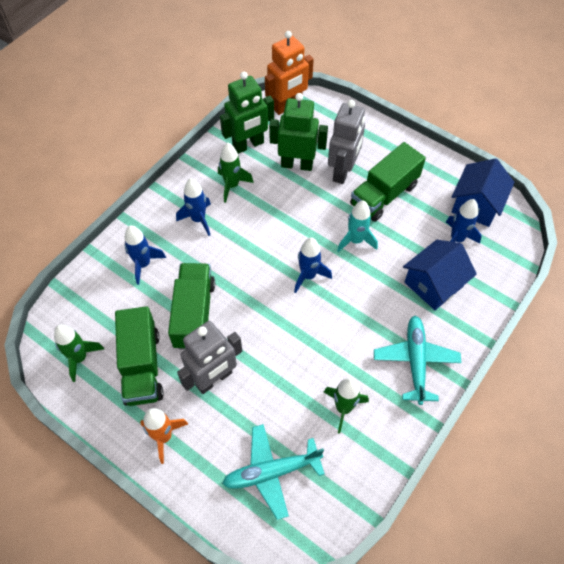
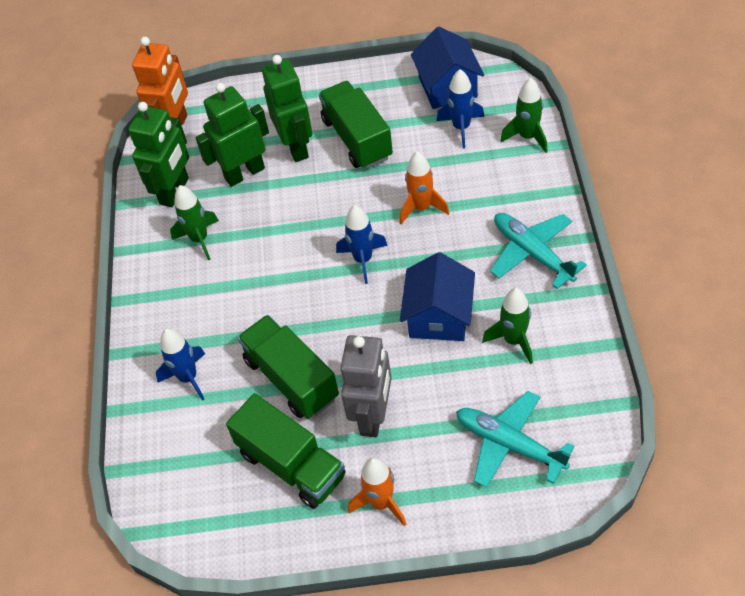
camera: 35 degrees left, 5 degrees down
(80, 358) = (219, 511): green rocket -> green rocket (527, 137)
(198, 219) = (199, 295): blue rocket -> none
(271, 472) = (509, 444): turquoise plane -> turquoise plane turned 90 degrees clockwise
(343, 171) = (296, 147): grey robot -> green robot
(355, 240) = (373, 197): turquoise rocket -> none
(377, 272) = (421, 208): none -> orange rocket
(384, 195) = (357, 139): green truck -> green truck turned 150 degrees clockwise
(433, 284) = (481, 179): blue house -> blue house (439, 316)

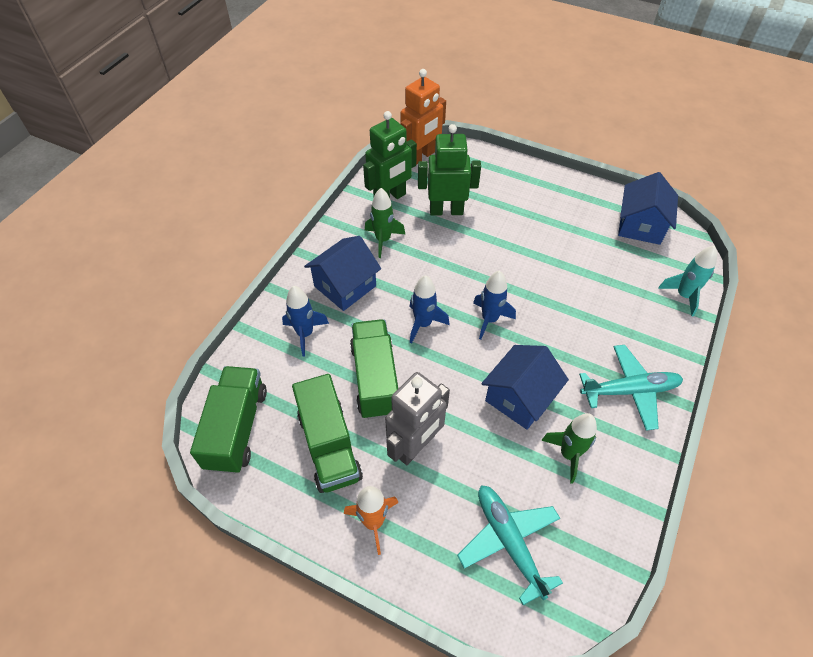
camera: 25 degrees right, 0 degrees up
(194, 308) = (345, 286): none -> blue house
(296, 147) = (496, 211): green robot -> none
(357, 139) = (544, 228): green truck -> green truck (237, 428)
(421, 208) = (561, 305): orange rocket -> none
(461, 128) = (632, 261): blue rocket -> blue rocket (423, 324)
(527, 137) = (683, 296): green rocket -> turquoise rocket
(532, 253) = (630, 390): turquoise plane -> turquoise plane turned 90 degrees clockwise

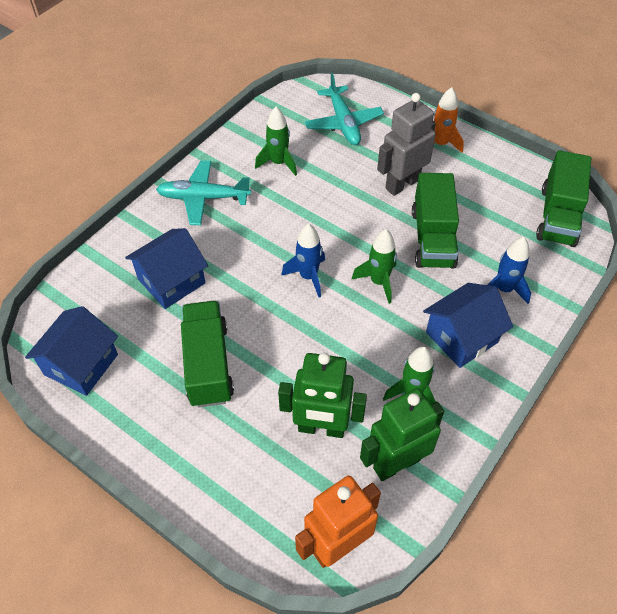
camera: 170 degrees left, 0 degrees up
(329, 446) = (475, 193): green truck -> green truck (208, 364)
(423, 324) = (378, 282): blue rocket -> green rocket
(519, 397) = (303, 206): blue house -> blue house (171, 281)
(683, 296) = (94, 272): turquoise rocket -> none

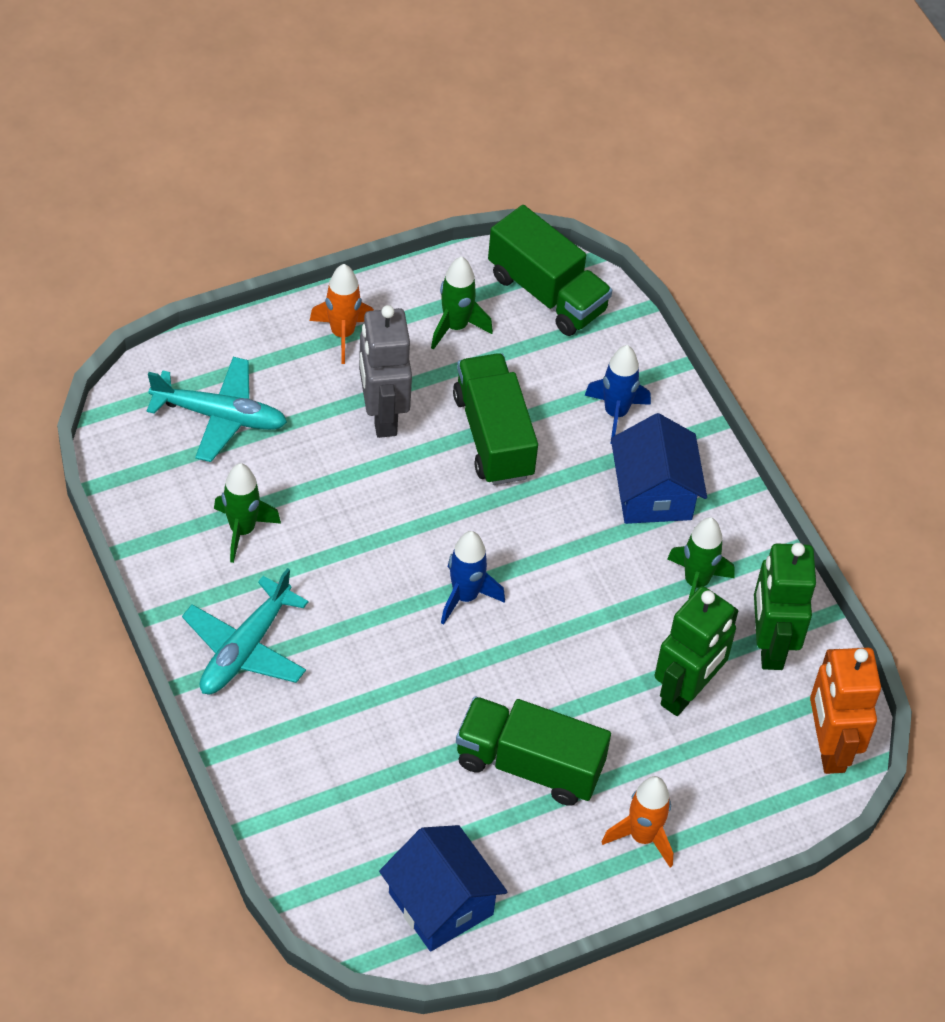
camera: 65 degrees left, 0 degrees up
(171, 281) = (370, 749): blue house -> none
(190, 455) = (642, 837): none -> orange rocket
(378, 282) = (522, 528): green rocket -> green rocket (455, 326)
(432, 238) = (493, 436): green truck -> green truck turned 135 degrees counterclockwise

